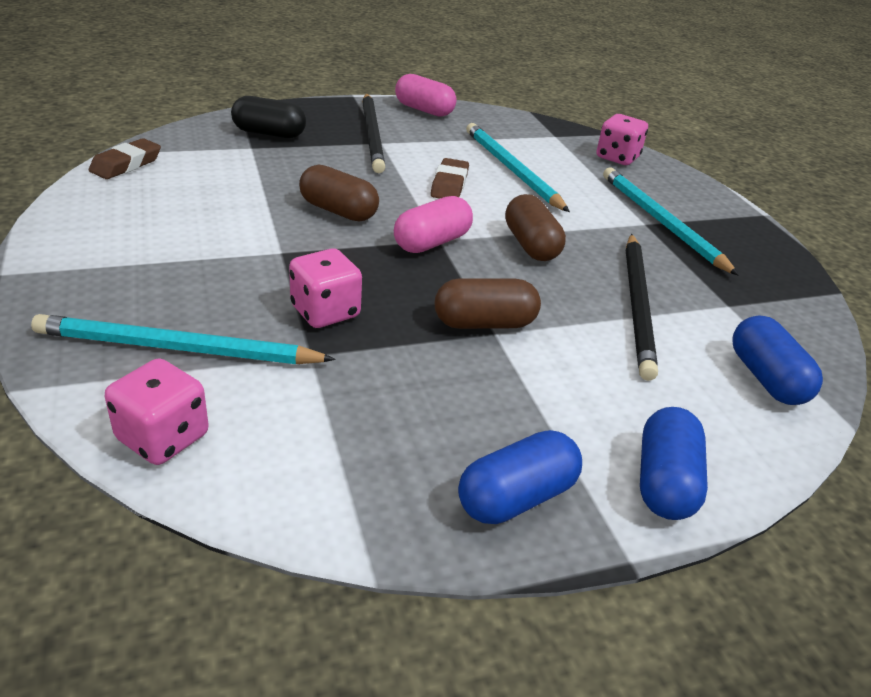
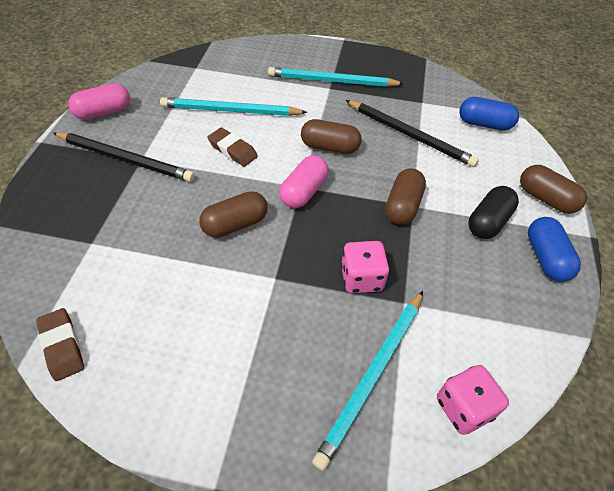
camera: 60 degrees left, 15 degrees up
(269, 134) = (74, 222): black capsule -> black capsule (488, 222)
(432, 242) = (304, 191): pink capsule -> pink capsule turned 45 degrees clockwise
(617, 158) = (245, 57): pink dice -> none
(664, 482) = (546, 199): blue capsule -> brown capsule

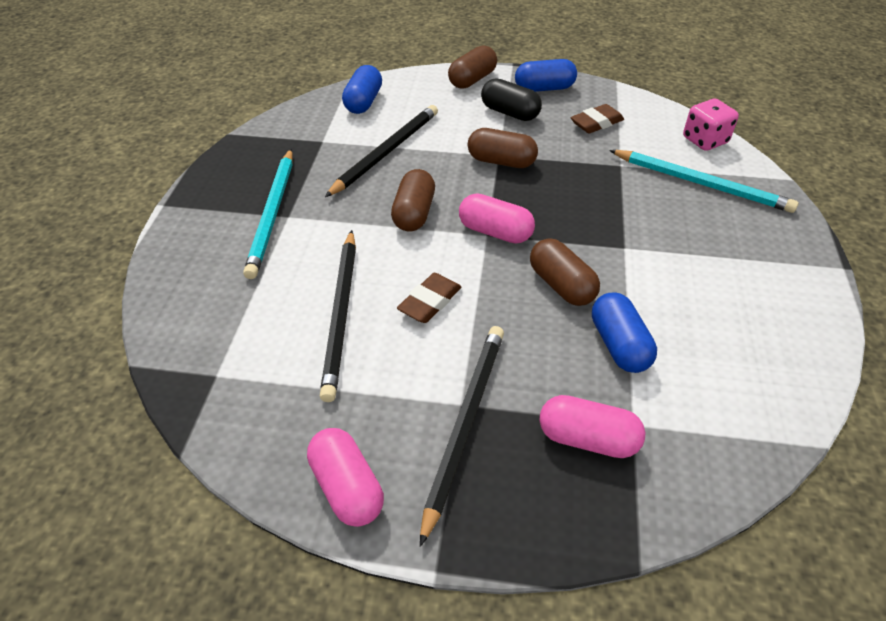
camera: 90 degrees left, 5 degrees down
(62, 346) = (783, 410): brown eraser -> brown eraser (596, 123)
(90, 215) = (587, 439): none -> pink capsule
(163, 249) = (619, 345): none -> blue capsule
(230, 111) = (341, 314): turquoise pencil -> black pencil
(361, 278) = (603, 189): pink dice -> none

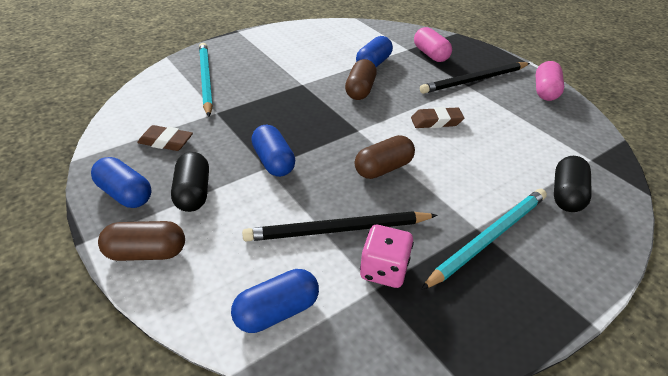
camera: 135 degrees left, 5 degrees down
(225, 300) = (566, 195): none -> black capsule
(341, 314) = (493, 144): black pencil -> none
(495, 232) = (352, 128): pink capsule -> none
(501, 161) = (273, 162): brown capsule -> blue capsule
(704, 140) = (147, 92): pink dice -> pink dice (384, 270)

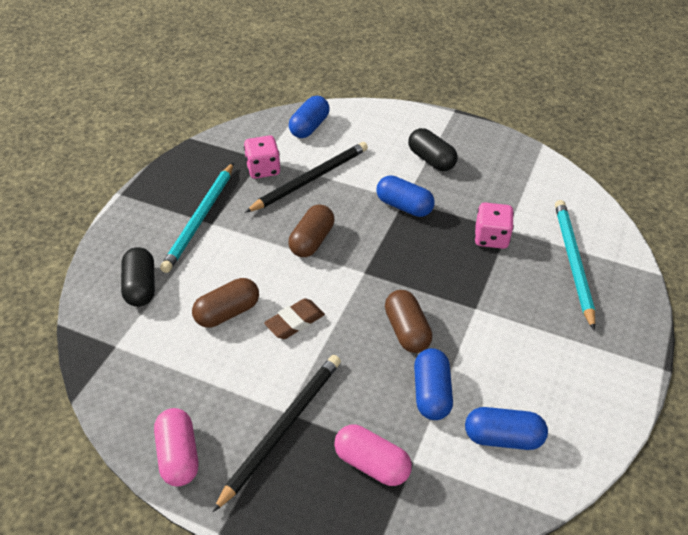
camera: 150 degrees right, 5 degrees up
(125, 194) = (472, 140): blue capsule -> blue capsule (503, 437)
(146, 253) = (411, 120): brown capsule -> brown capsule (227, 312)
(166, 142) = (504, 184): brown eraser -> none
(206, 79) = (573, 262): turquoise pencil -> turquoise pencil turned 135 degrees counterclockwise
(236, 112) = (491, 238): none -> pink dice

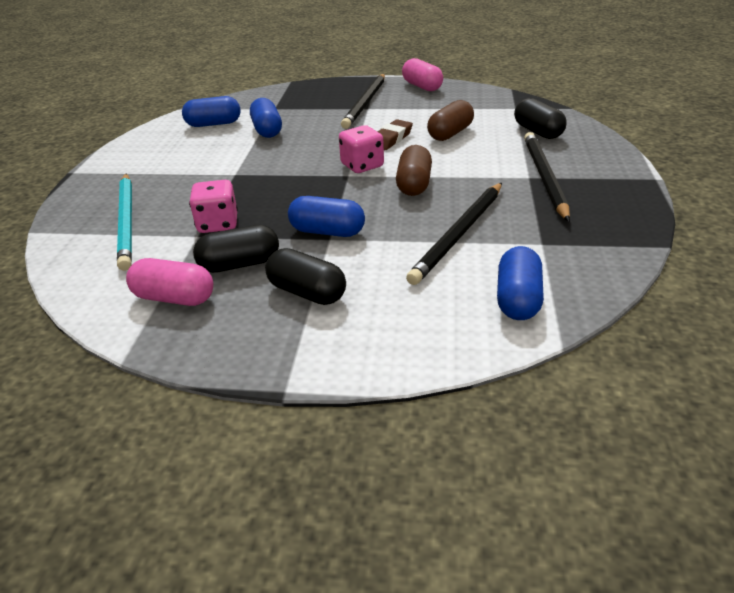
camera: 165 degrees right, 10 degrees down
(200, 219) = (544, 177): turquoise pencil -> black pencil
(263, 169) = (527, 232): pink dice -> pink dice (362, 166)
(372, 464) = (300, 103): pink capsule -> pink capsule (174, 298)
(407, 331) = (294, 151): brown capsule -> none
(474, 192) = (240, 264): none -> black capsule

